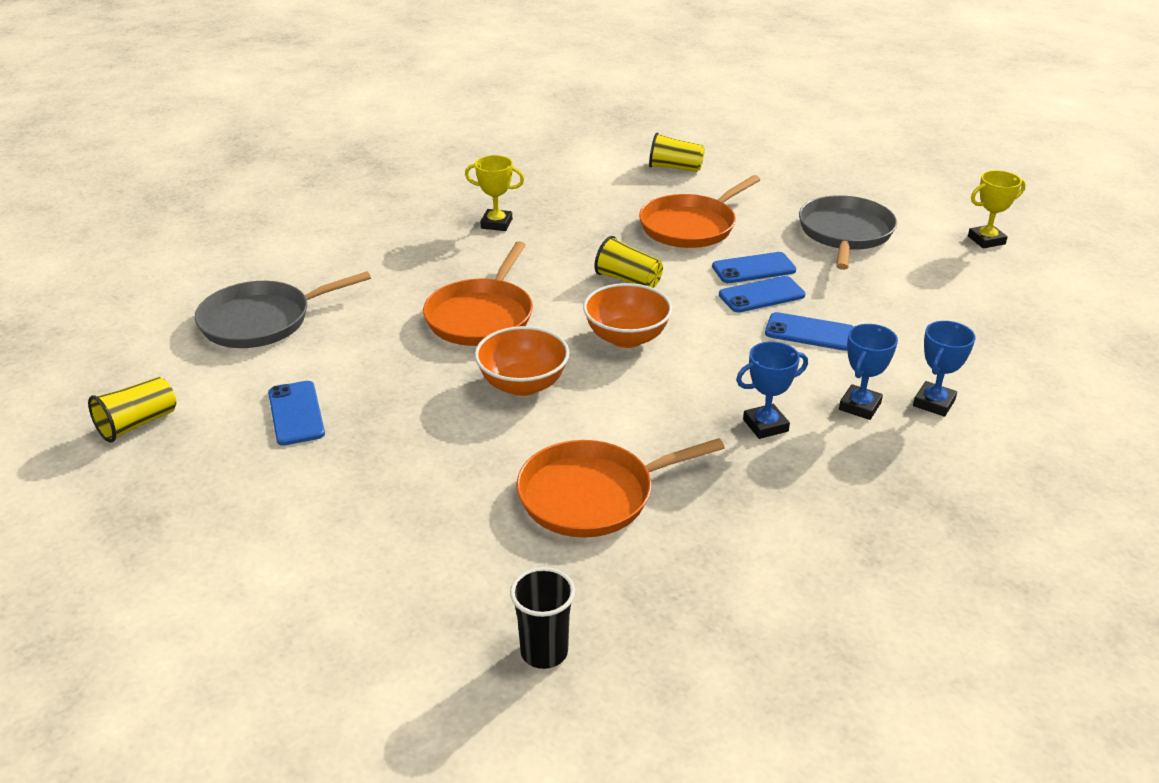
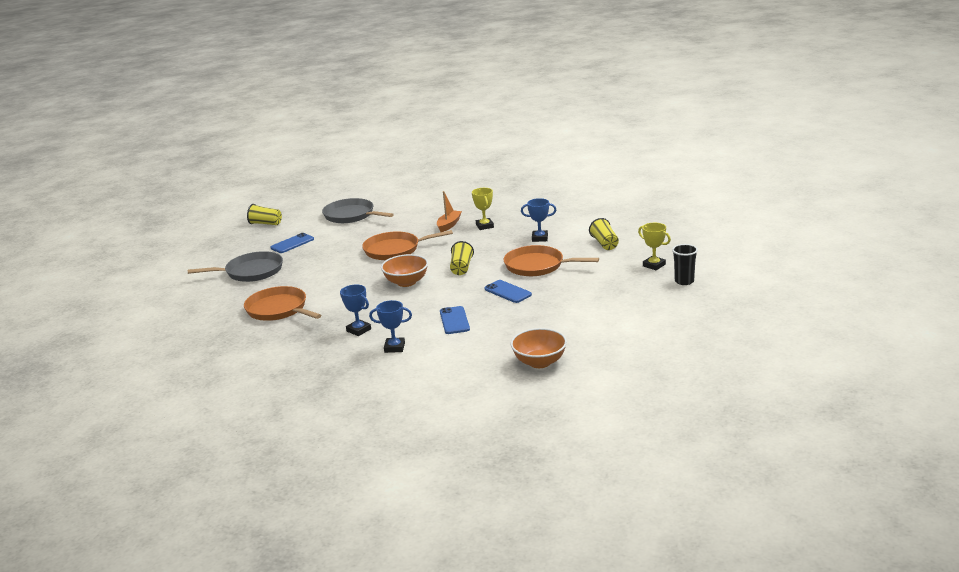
camera: 65 degrees right, 10 degrees down
(449, 248) = (449, 225): none -> orange boat
(523, 384) = (347, 274): orange bowl -> orange bowl (539, 362)
(544, 652) = (181, 327): black cup -> black cup (684, 281)
(761, 295) = (481, 300): blue phone -> none
(845, 233) = (580, 304): grey pan -> grey pan (251, 272)
(934, 403) = (414, 365): blue trophy -> blue trophy (540, 238)
(986, 240) = (625, 345): yellow trophy -> yellow trophy (654, 265)

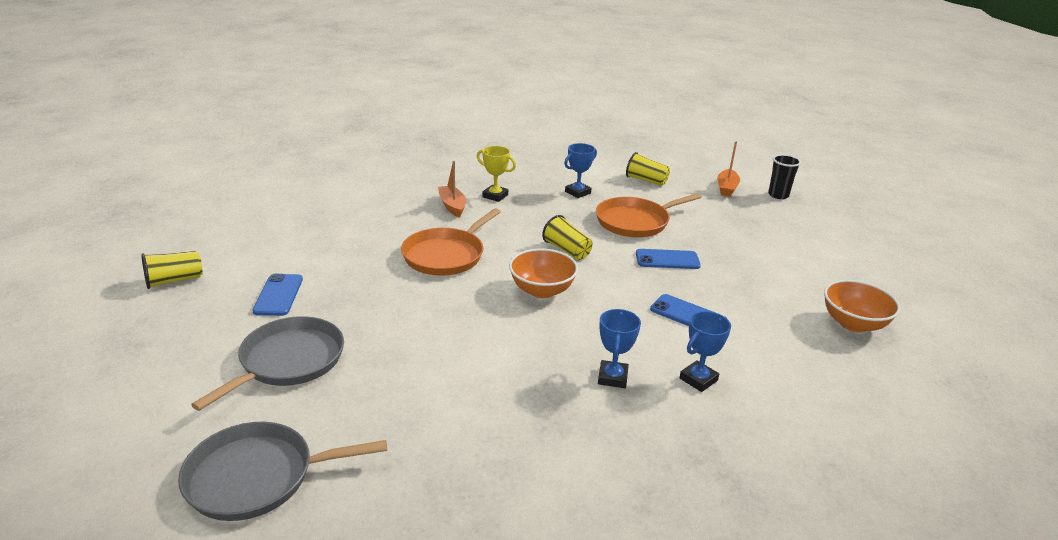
camera: 50 degrees left, 5 degrees up
(279, 309) = (448, 400): orange pan -> none
(351, 215) = (298, 230): grey pan -> grey pan (257, 477)
(358, 330) = (612, 377): blue trophy -> blue trophy turned 75 degrees counterclockwise
(654, 265) = (726, 188): yellow trophy -> orange boat

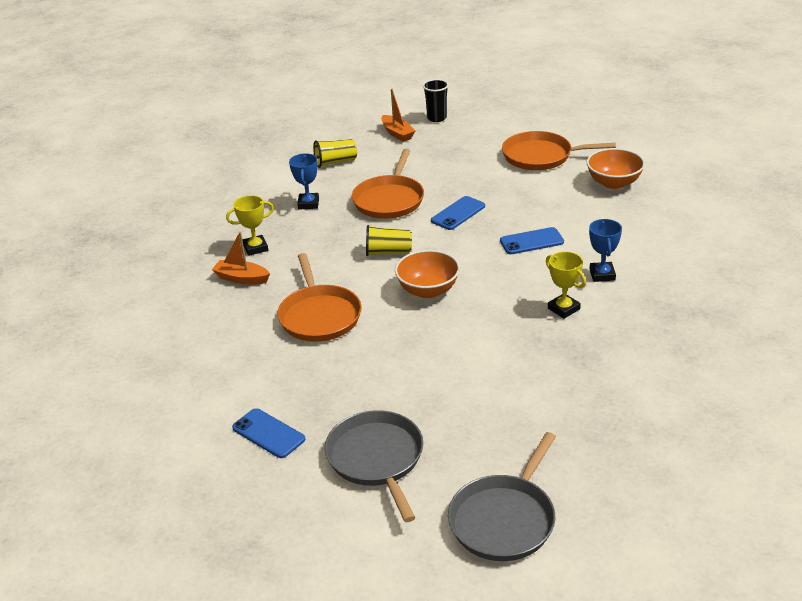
camera: 45 degrees left, 5 degrees up
(174, 280) = (162, 493): yellow cup -> none
(612, 377) = (563, 309): blue trophy -> yellow trophy
(819, 265) = (541, 156): none -> orange pan

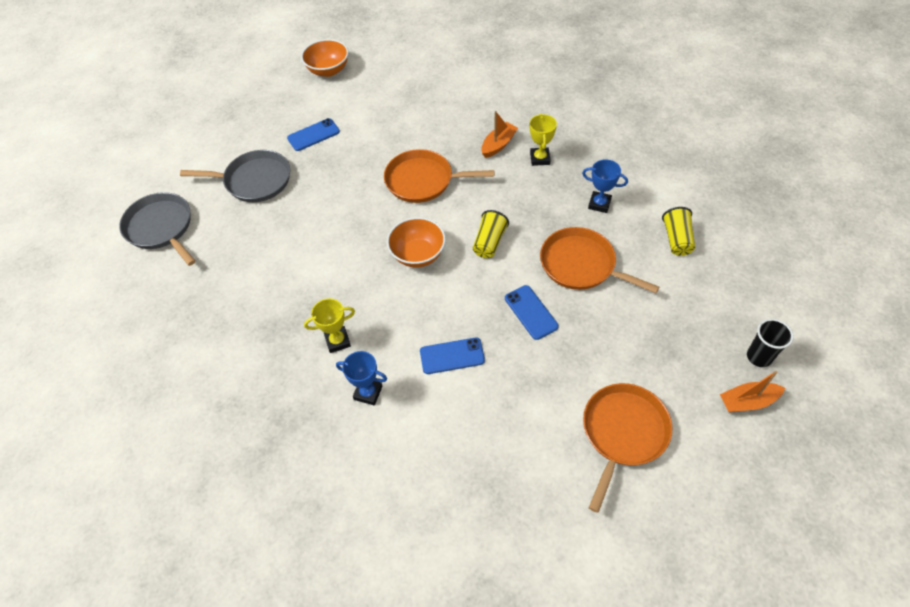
camera: 110 degrees right, 20 degrees up
(397, 133) = (728, 307): orange boat -> orange boat (747, 401)
(531, 241) = (452, 356): blue phone -> blue phone turned 75 degrees clockwise
(614, 183) = (530, 485): orange bowl -> orange bowl (328, 70)

